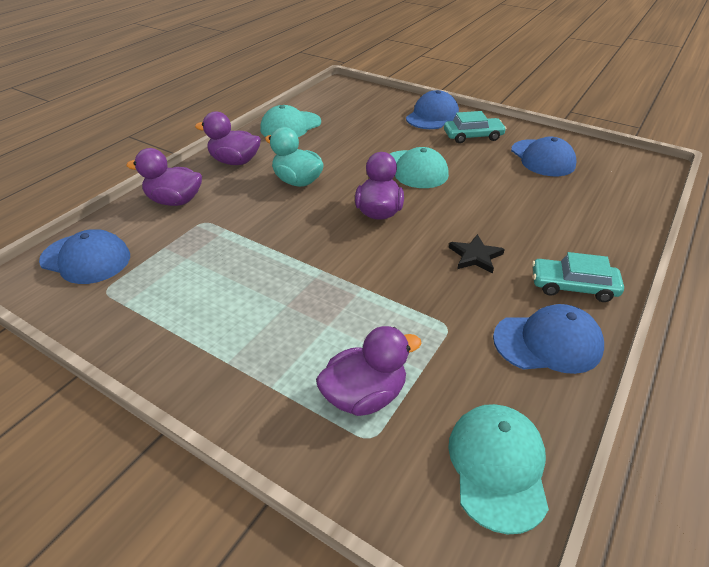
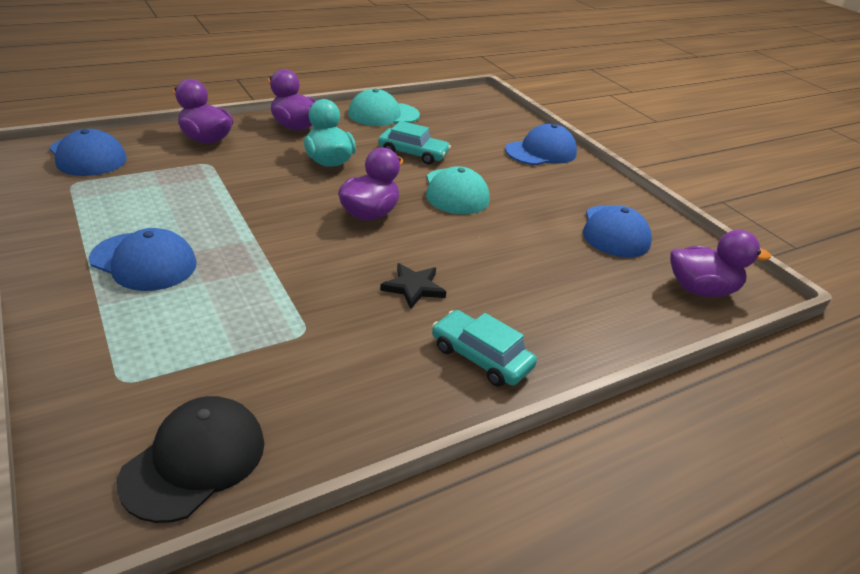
camera: 25 degrees right, 5 degrees down
(364, 395) = (160, 348): purple duck -> purple duck (701, 290)
(473, 136) = (561, 184): turquoise car -> turquoise car (413, 153)
(498, 466) = (194, 460): turquoise cap -> black cap
(548, 342) = (383, 391): blue cap -> blue cap (144, 262)

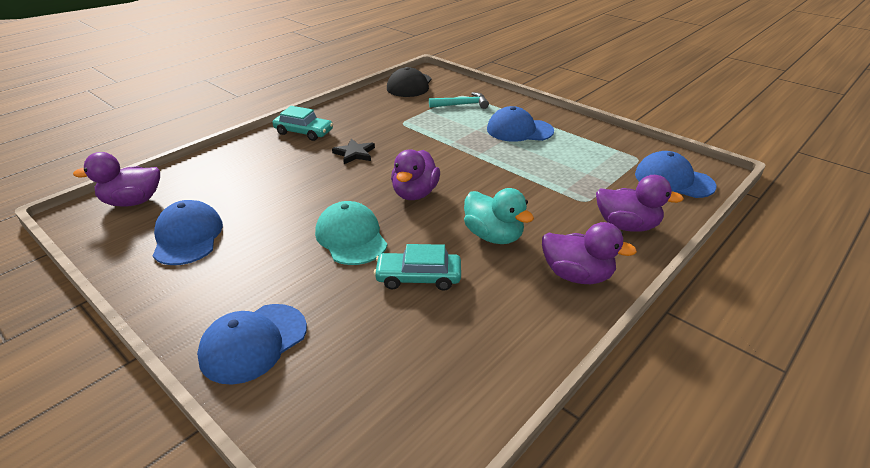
camera: 165 degrees right, 0 degrees up
(158, 348) = (462, 105): none -> turquoise hammer
(383, 114) = (503, 346): turquoise cap -> none

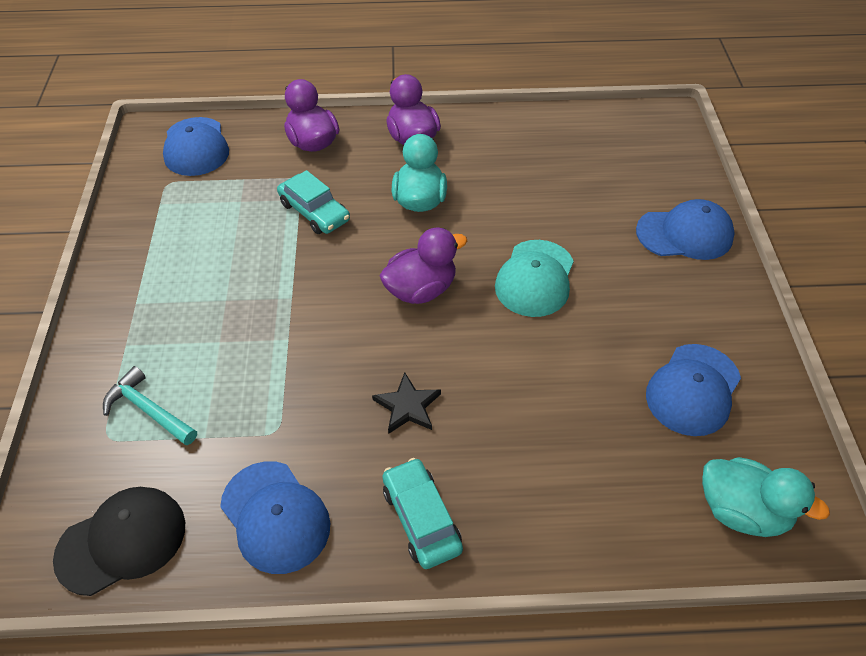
camera: 135 degrees left, 15 degrees up
(132, 202) = (742, 511): purple duck -> turquoise duck
(418, 277) = (521, 206): turquoise car -> turquoise car (314, 212)
(519, 130) = (182, 302): blue cap -> blue cap (275, 516)

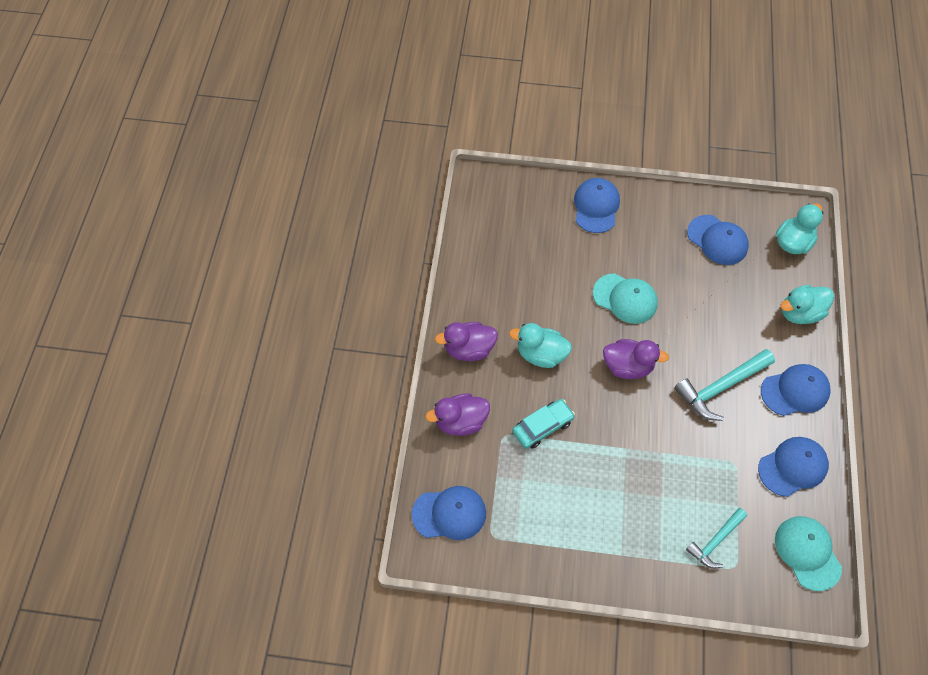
camera: 80 degrees left, 10 degrees up
(122, 541) = (807, 553): black cap -> turquoise cap
(407, 406) = (721, 387): black star -> turquoise hammer
(421, 290) = (628, 366): purple duck -> purple duck turned 120 degrees clockwise
(421, 518) = (795, 391): turquoise car -> blue cap
(587, 526) = (800, 313): none -> turquoise duck

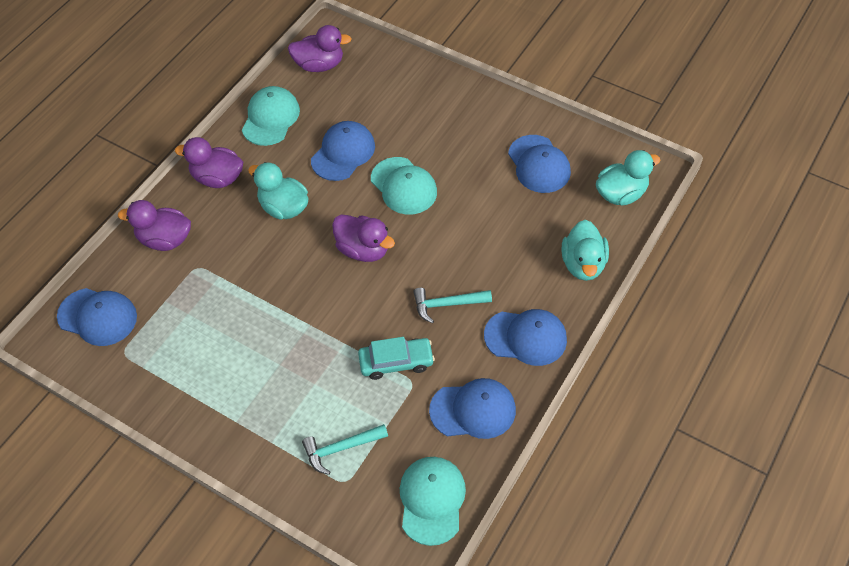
camera: 25 degrees right, 5 degrees down
(478, 278) = (270, 118): none -> turquoise cap
(488, 214) = (319, 65): none -> purple duck
(542, 427) = (240, 273): turquoise car -> turquoise car (396, 362)
(596, 207) = (432, 92): blue cap -> blue cap (343, 153)
(721, 387) = (447, 304): turquoise hammer -> turquoise hammer, size x0.64
(800, 313) = (583, 264): turquoise duck -> turquoise duck turned 90 degrees counterclockwise

